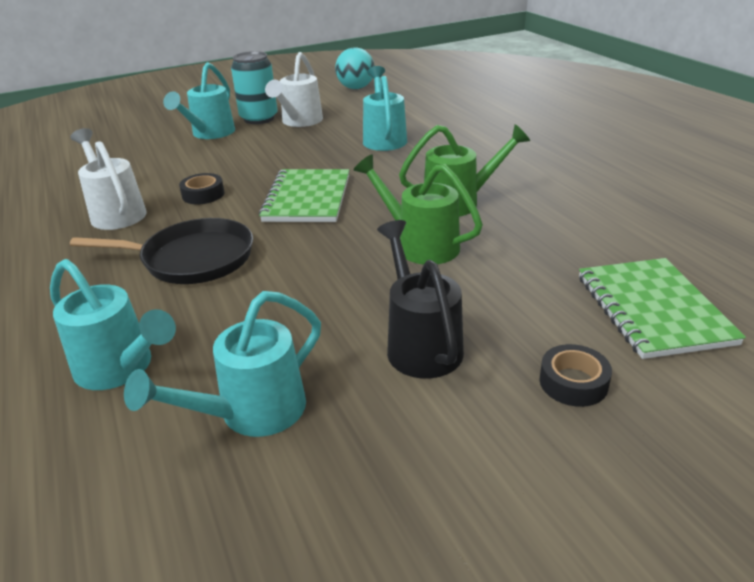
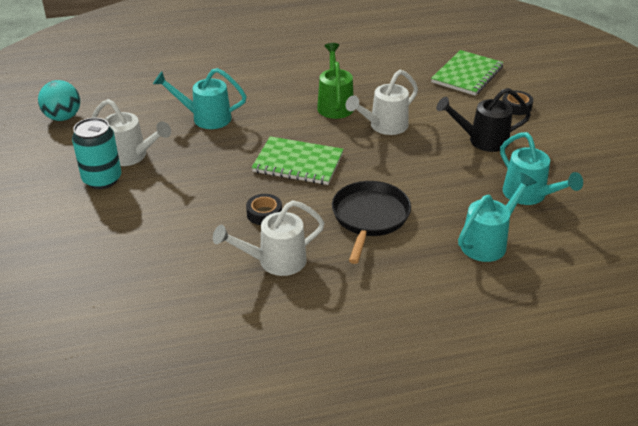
camera: 80 degrees left, 5 degrees up
(210, 133) = (121, 210): turquoise watering can -> none
(420, 245) = (384, 126): green watering can -> white watering can
(653, 309) = (467, 75): green notebook -> green notebook turned 60 degrees counterclockwise

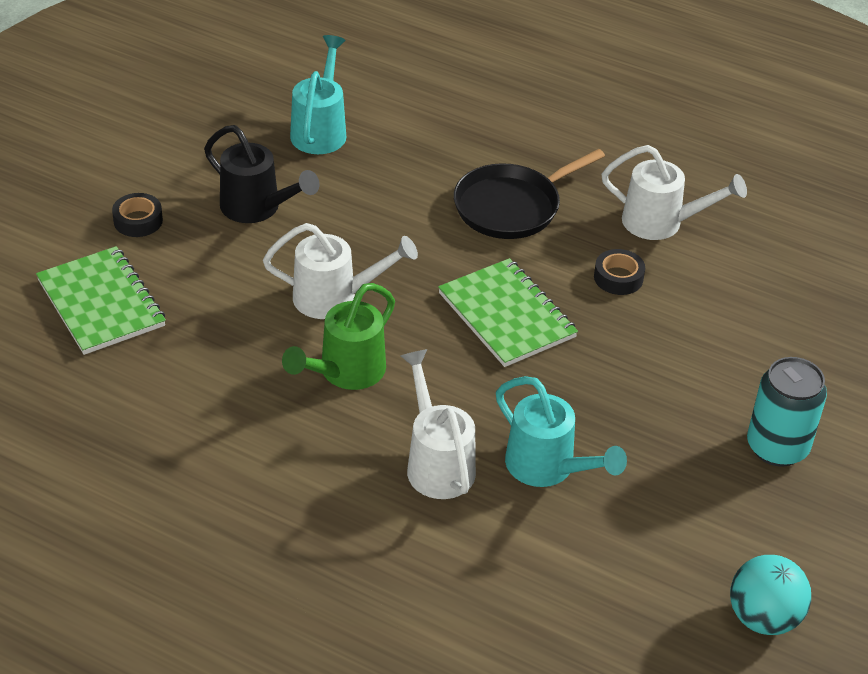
camera: 140 degrees left, 5 degrees up
(131, 156) = (710, 463): white watering can -> white watering can (437, 463)
(467, 75) = (101, 303): green notebook -> green notebook turned 75 degrees clockwise
(488, 242) = (433, 120): turquoise watering can -> none

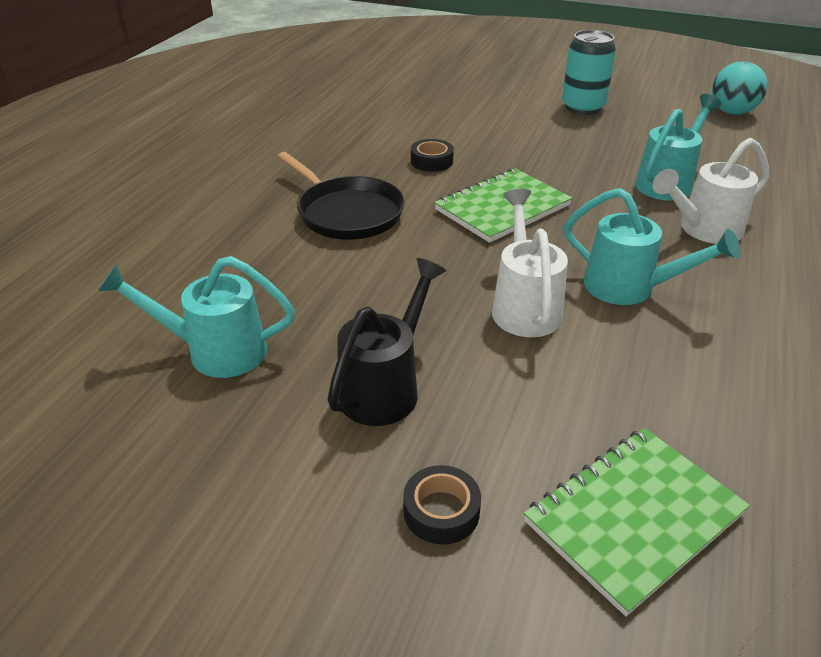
camera: 95 degrees left, 5 degrees down
(346, 372) = (629, 288): green watering can -> turquoise watering can
(661, 223) = (355, 146): white watering can -> none

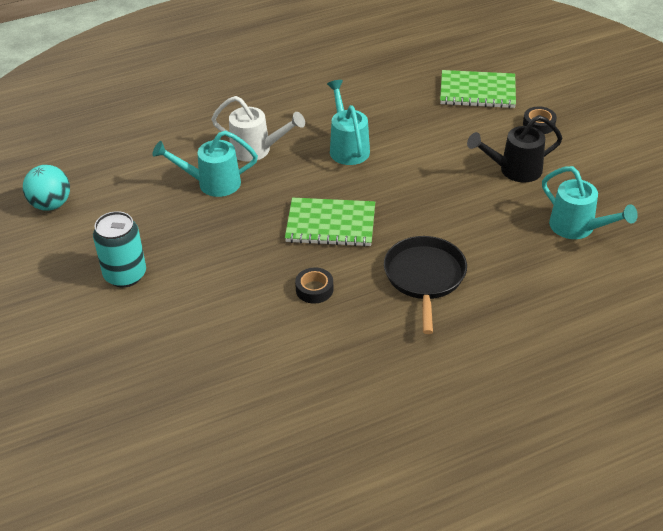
camera: 135 degrees left, 5 degrees up
(524, 307) = (408, 167): white watering can -> none

